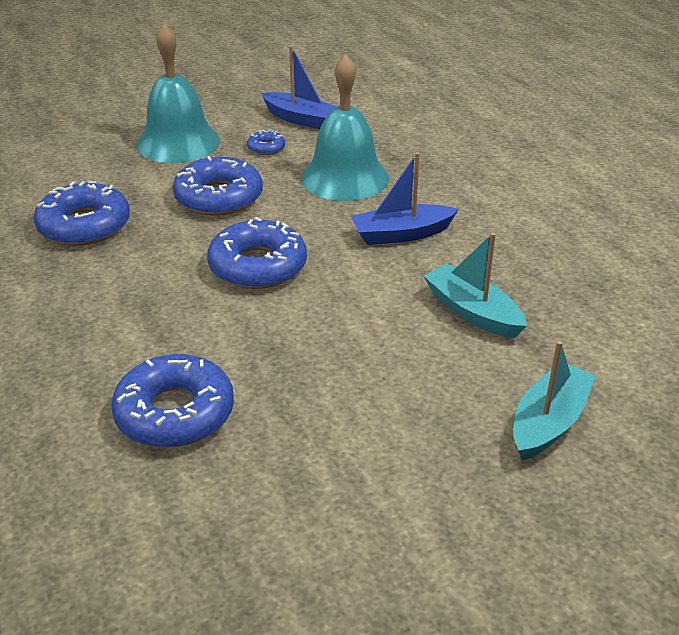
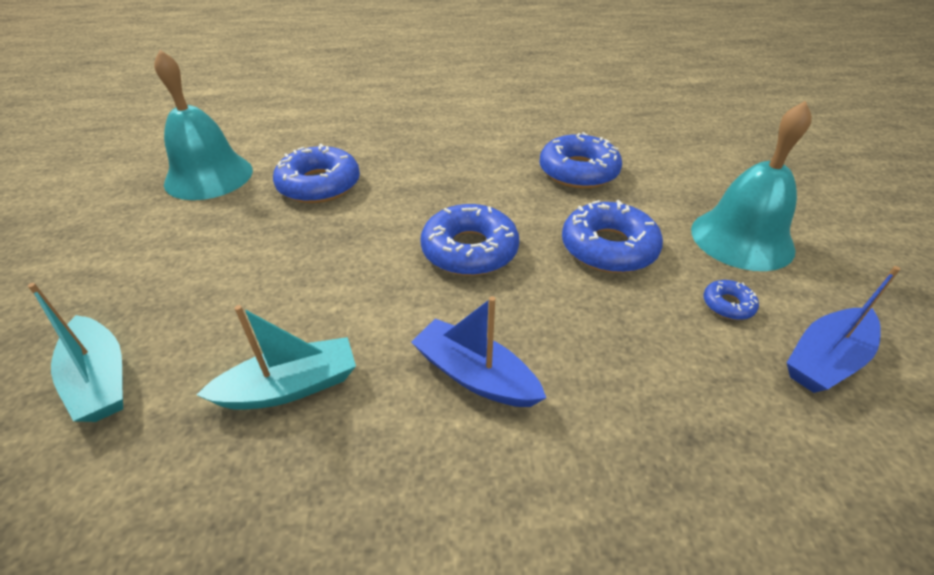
camera: 110 degrees right, 5 degrees up
(345, 177) = (634, 361): turquoise bell -> turquoise bell (209, 176)
(401, 234) = (475, 375): blue boat -> blue boat turned 60 degrees counterclockwise

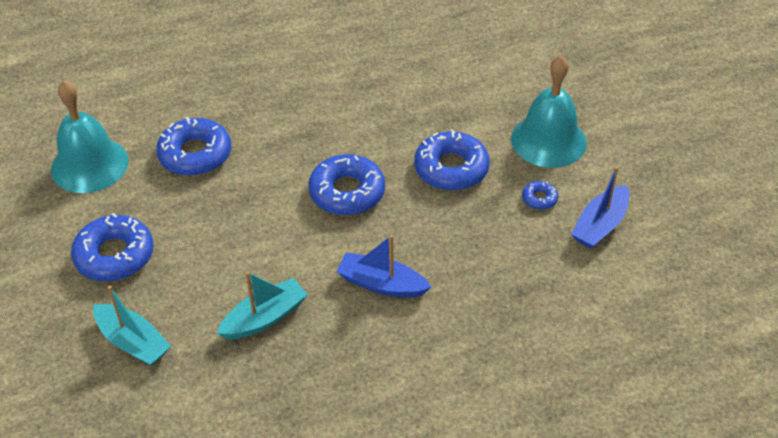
camera: 15 degrees left, 5 degrees up
(578, 171) = (414, 96): blue donut -> blue donut (114, 255)

